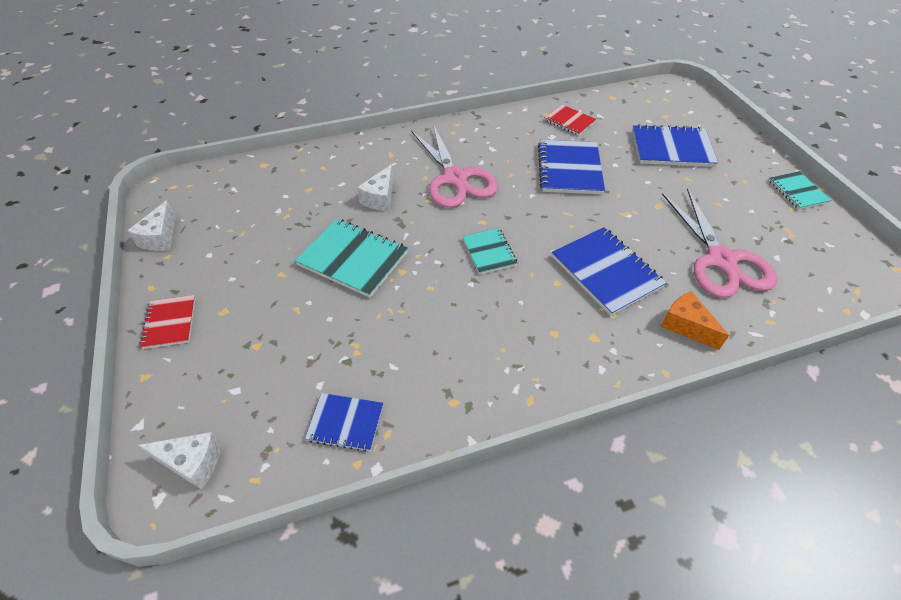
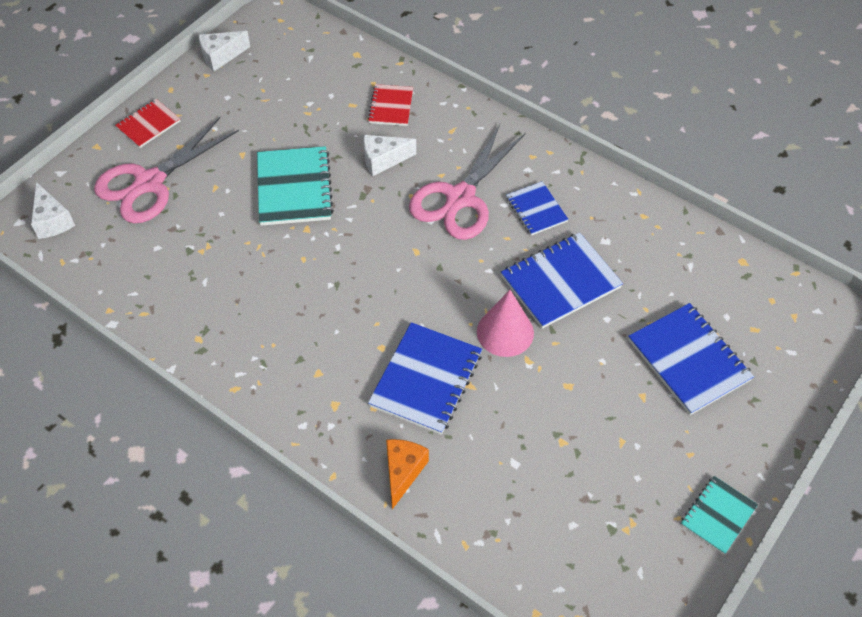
camera: 55 degrees right, 5 degrees up
(345, 423) = (136, 283): blue notebook -> blue notebook (536, 210)
(489, 252) = (379, 277): turquoise notebook -> none
(569, 121) = (649, 243): red notebook -> red notebook (391, 106)
(592, 212) = (505, 332): none -> pink cone
(721, 260) = (523, 473): pink scissors -> pink scissors (149, 183)

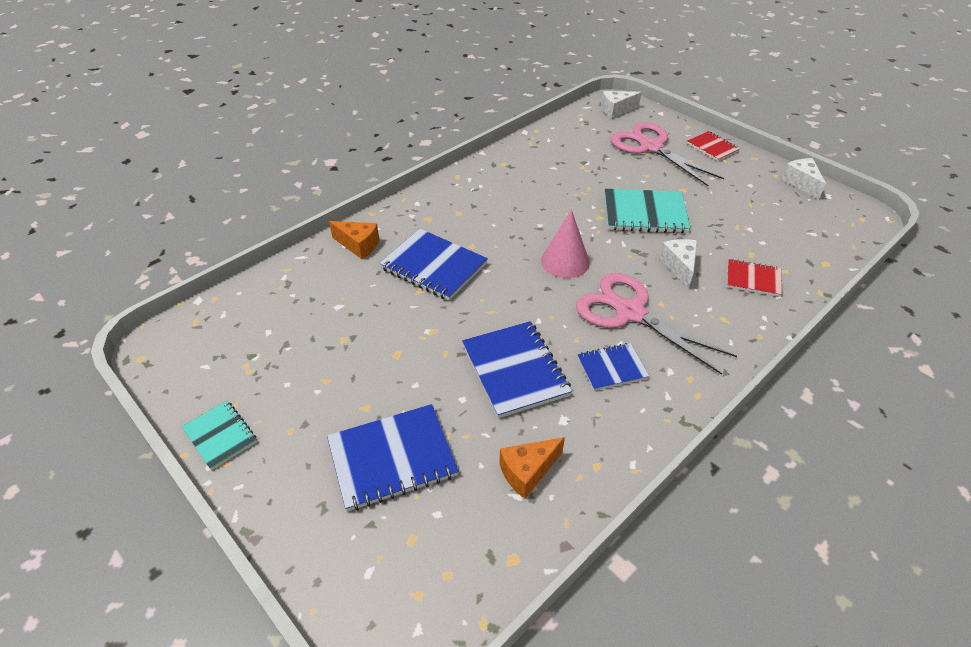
camera: 100 degrees right, 10 degrees down
(505, 332) = (466, 320): pink cone -> pink cone (565, 261)
(666, 260) = (527, 472): none -> orange cheese

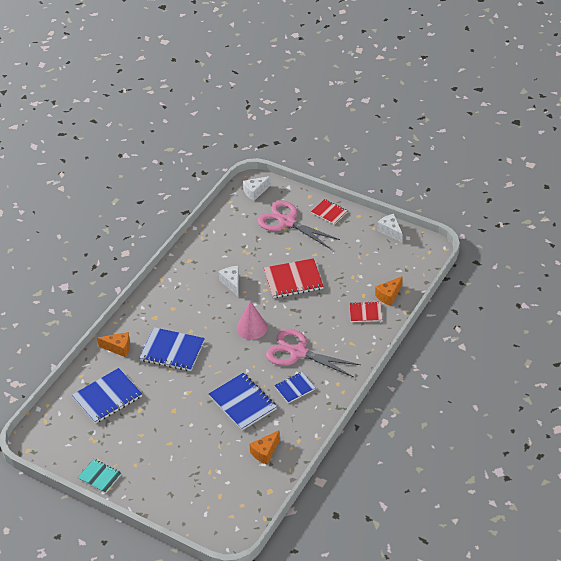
camera: 15 degrees left, 0 degrees up
(392, 458) = (195, 464): blue notebook -> blue notebook (107, 397)
(644, 213) = (293, 280): turquoise notebook -> red notebook
(679, 267) = (321, 315): white cheese -> white cheese (231, 283)
(794, 263) = (389, 296): none -> orange cheese

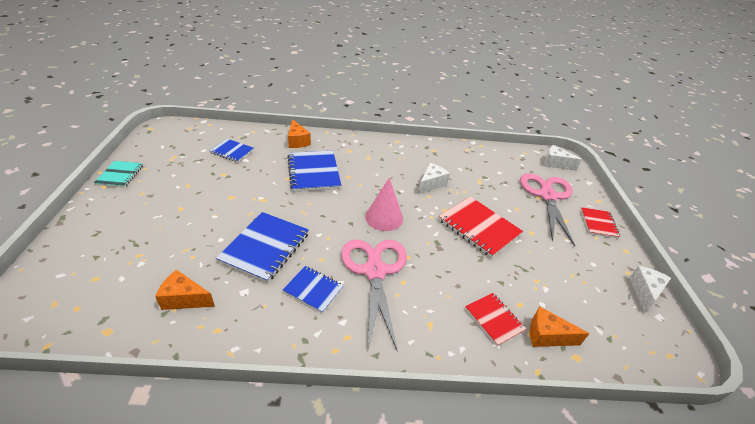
camera: 55 degrees right, 5 degrees down
(107, 397) = (232, 151): blue notebook -> blue notebook, size x0.59

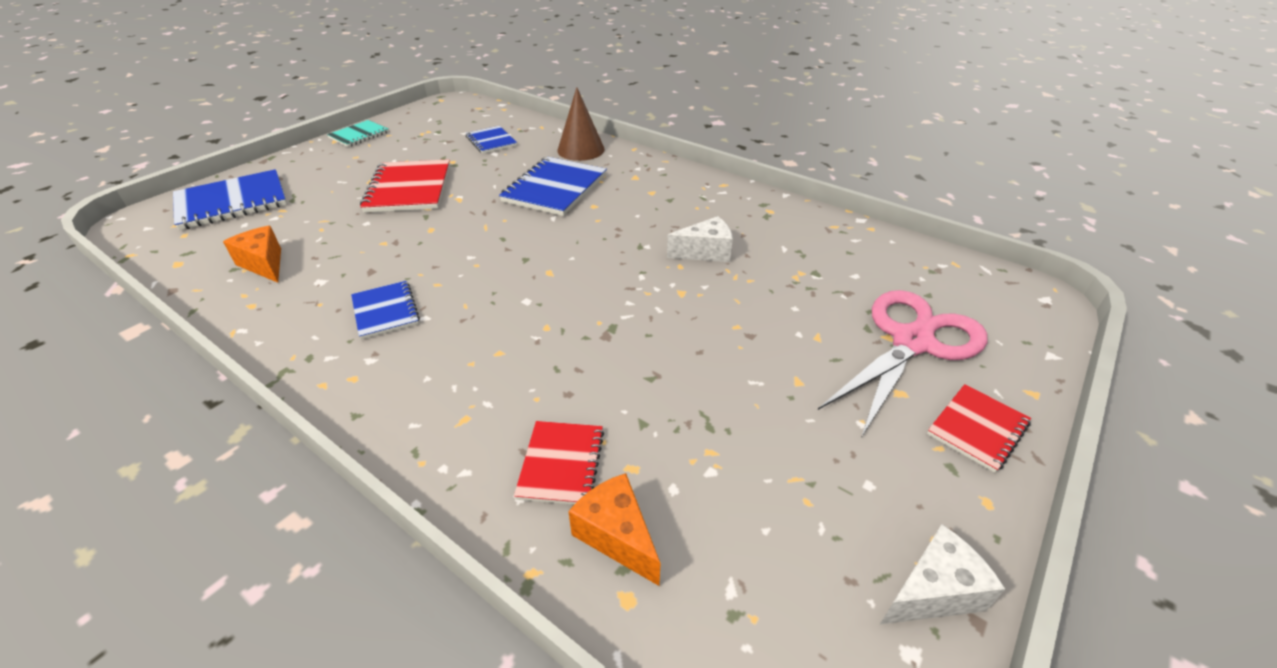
camera: 40 degrees right, 0 degrees up
(265, 247) = (396, 247): blue notebook -> blue notebook (232, 202)
(297, 141) = (581, 150): orange cheese -> brown cone
(375, 271) = (480, 324): pink scissors -> none
(384, 217) = (577, 268): pink cone -> none
(479, 227) = (707, 336): red notebook -> red notebook (409, 189)
(555, 164) = (1005, 300): white cheese -> none

